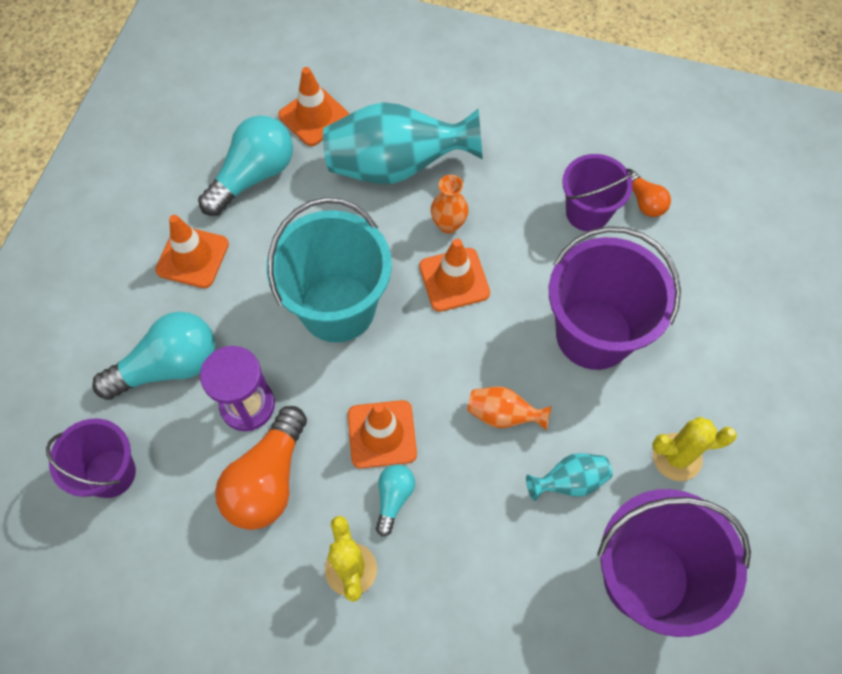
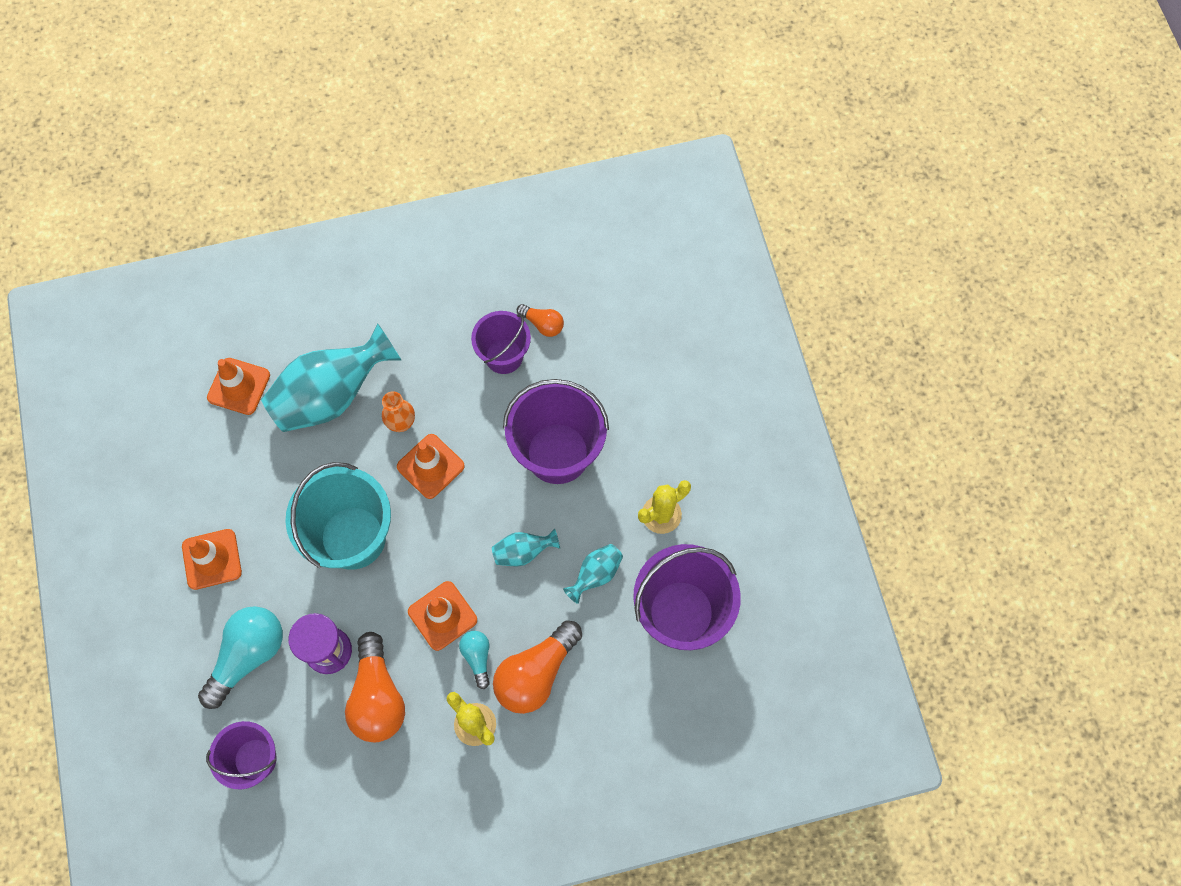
camera: 30 degrees left, 5 degrees up
(253, 176) = (219, 465): turquoise light bulb -> none
(447, 552) = (536, 673): none -> orange light bulb
(503, 415) = (523, 552): orange vase -> turquoise vase

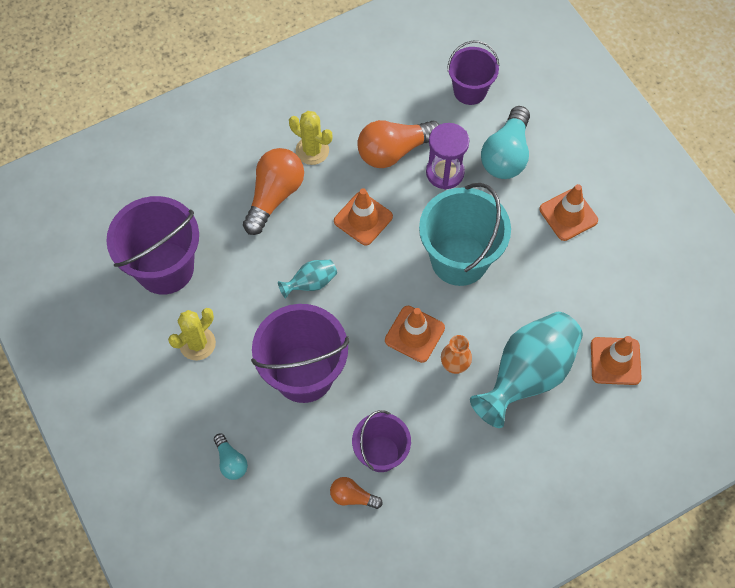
camera: 165 degrees right, 5 degrees down
(377, 696) = (394, 151): orange light bulb -> orange light bulb turned 90 degrees counterclockwise
(477, 657) = (325, 196): turquoise light bulb -> turquoise light bulb (231, 461)
(595, 574) = (244, 280): turquoise vase -> none

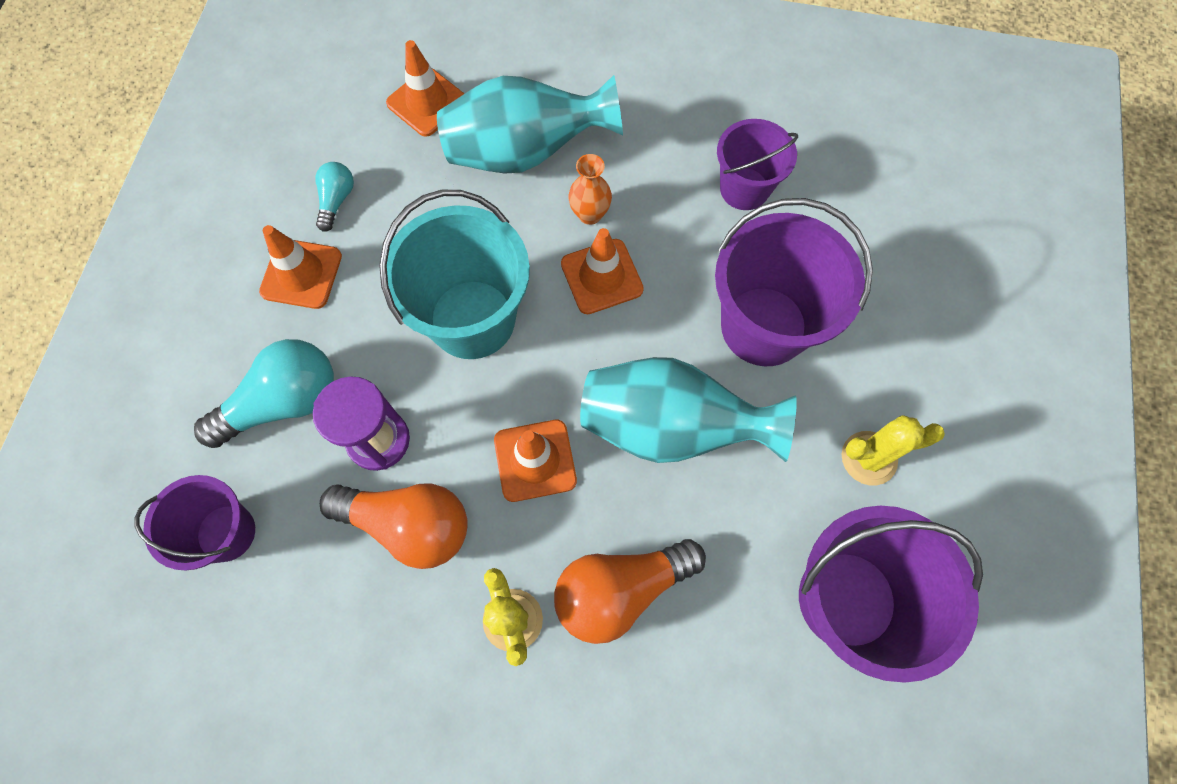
camera: 140 degrees left, 5 degrees up
(231, 461) = (916, 294): turquoise light bulb -> turquoise light bulb (336, 200)
(311, 283) = (670, 427): turquoise vase -> turquoise vase, size x2.16
(352, 497) = (806, 172): orange light bulb -> none

